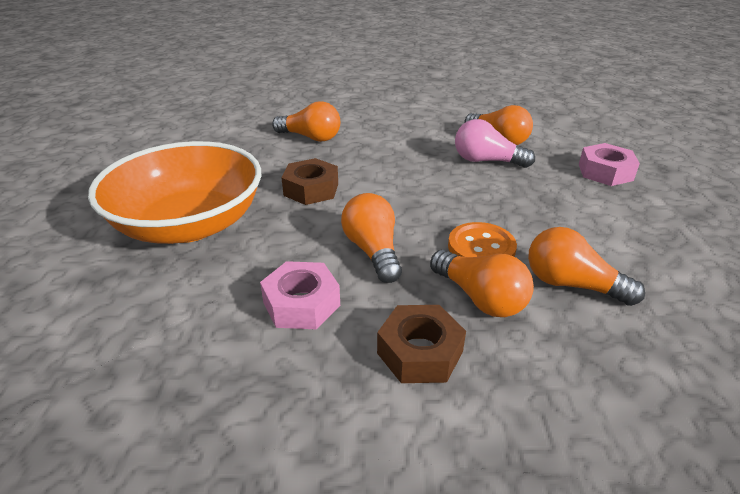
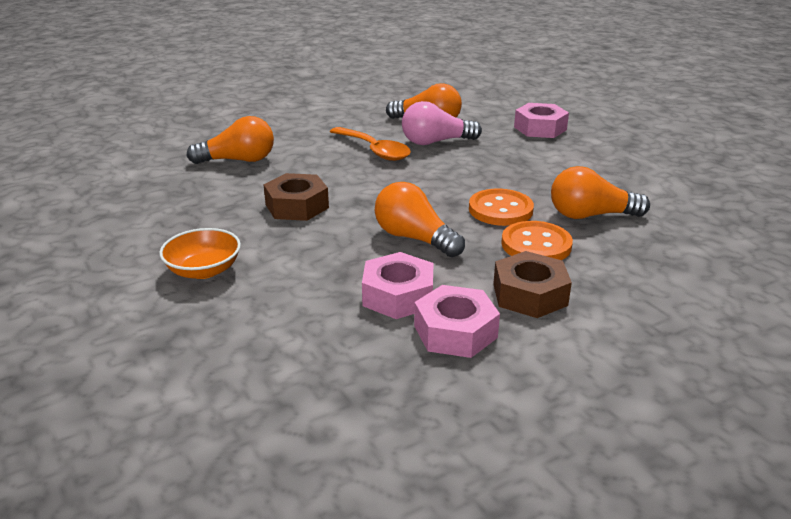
camera: 30 degrees left, 5 degrees down
(189, 224) = (204, 270): orange bowl -> orange bowl, size x0.43
(311, 364) = (455, 332): none -> pink nut
(424, 155) = (374, 150): none -> orange spoon
(480, 298) = (536, 245): orange light bulb -> orange button

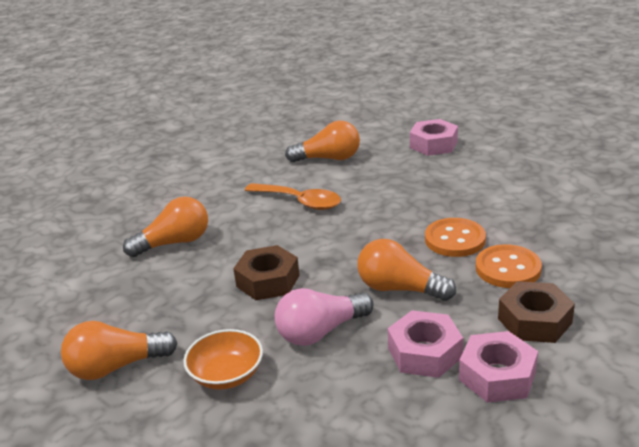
camera: 15 degrees left, 0 degrees up
(436, 142) = (350, 180): pink light bulb -> pink light bulb (320, 332)
(590, 215) = (533, 227): orange light bulb -> orange light bulb (116, 367)

